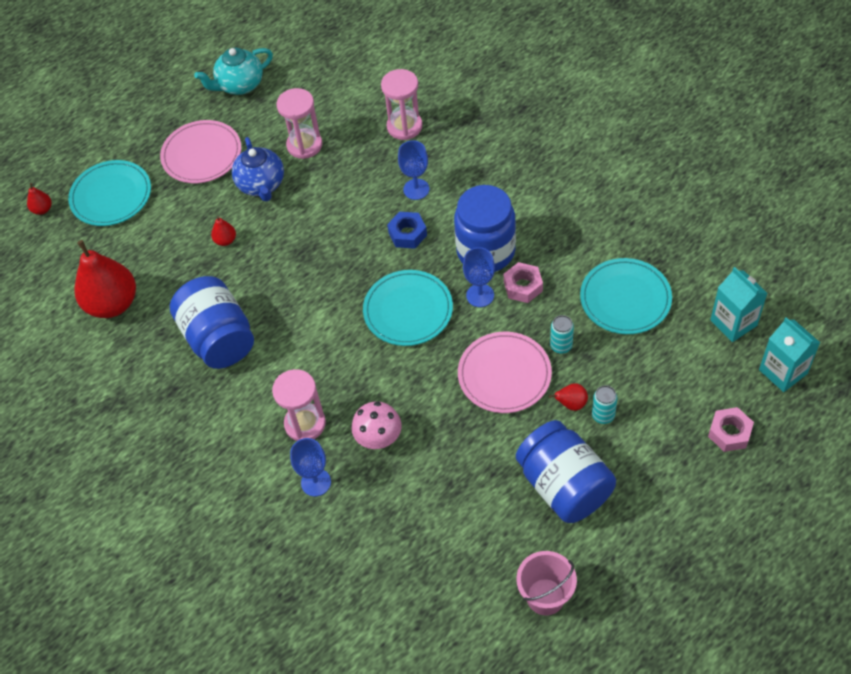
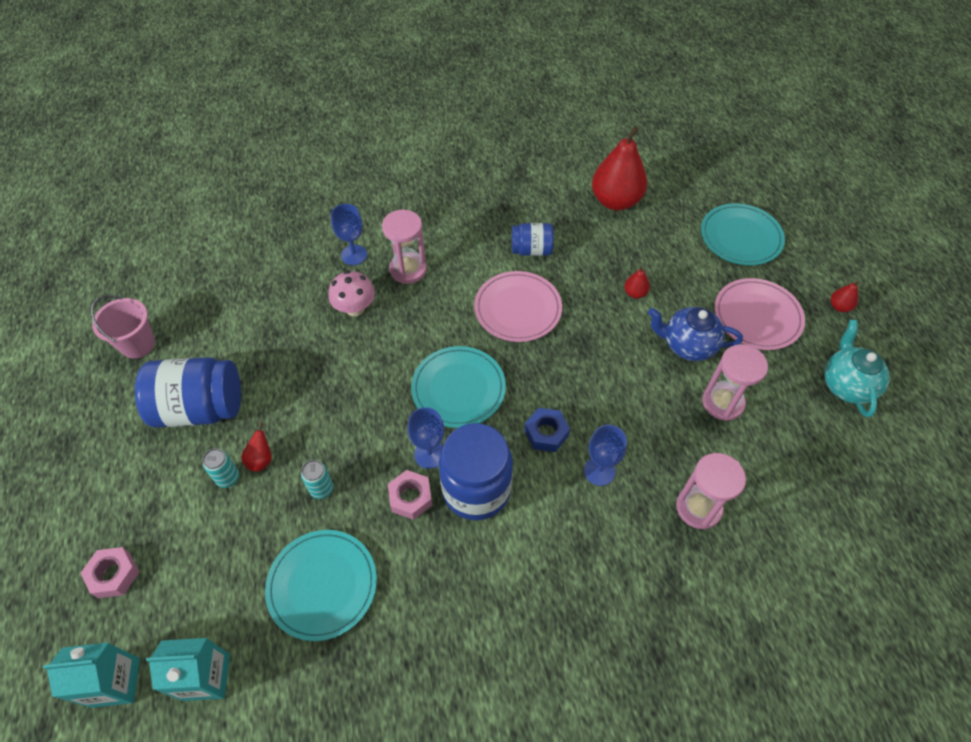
camera: 115 degrees right, 0 degrees up
(42, 209) = (750, 191): red pear -> red pear (839, 306)
(218, 338) = (531, 250): blue jar -> blue jar, size x0.56
(504, 374) = (333, 425): pink plate -> pink plate (517, 308)

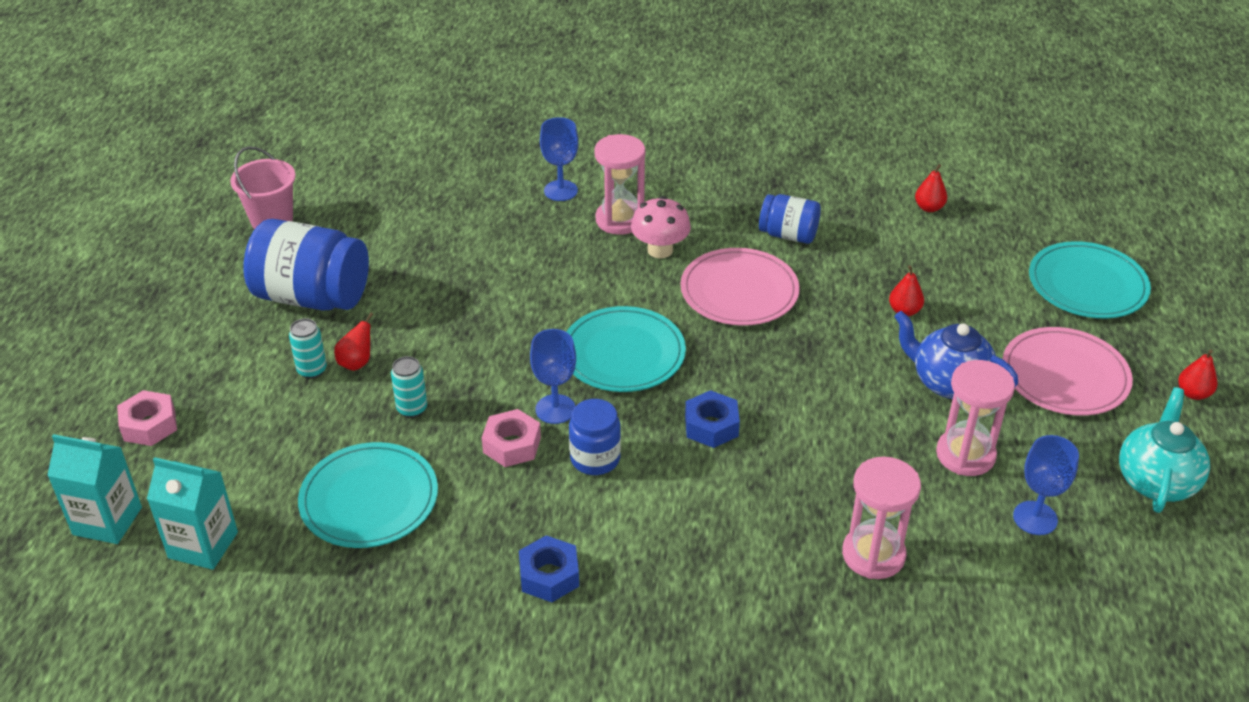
camera: 20 degrees right, 15 degrees down
(355, 308) = (536, 243): pink mushroom -> pink mushroom (660, 250)
(476, 489) = (595, 458): blue jar -> blue jar, size x0.56
(486, 607) = (549, 575): none -> blue nut
(599, 471) = (760, 482): blue goblet -> blue goblet (1035, 518)
(615, 201) = (929, 208): red pear -> red pear, size x0.42

